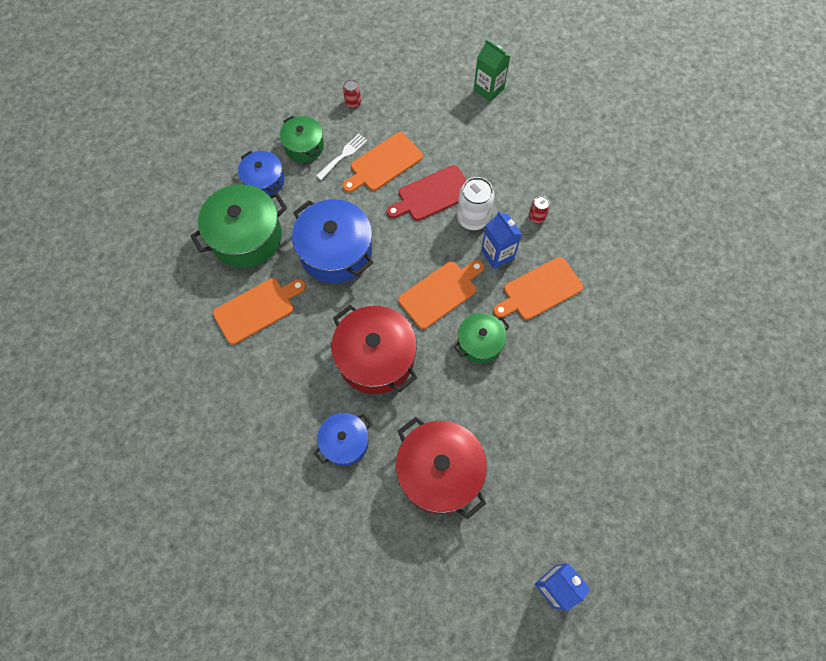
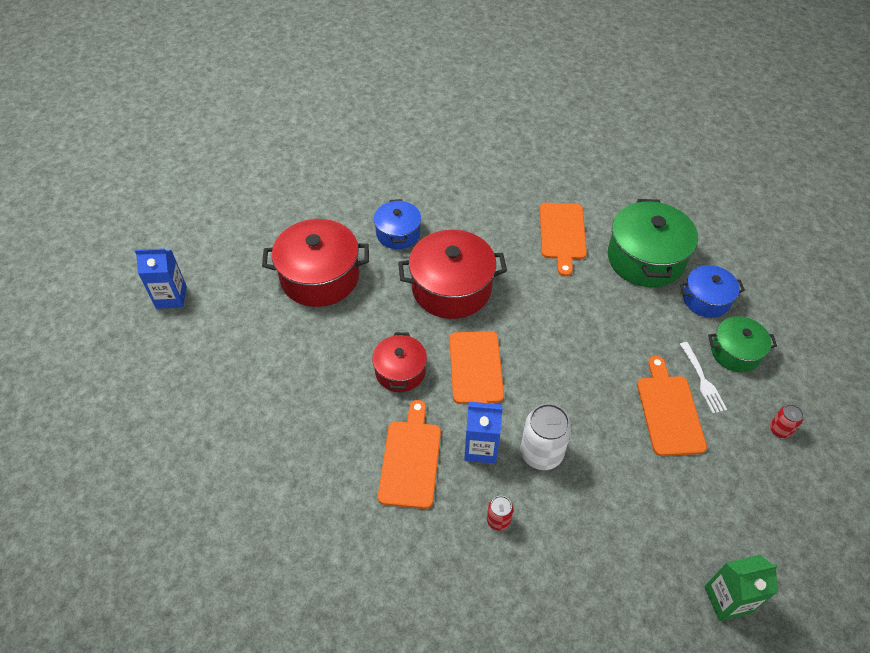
camera: 125 degrees right, 15 degrees down
(336, 252) = (583, 314): blue pot -> none
(432, 195) = (597, 433): red cutting board -> none
(479, 343) = (400, 371): green pot -> red pot

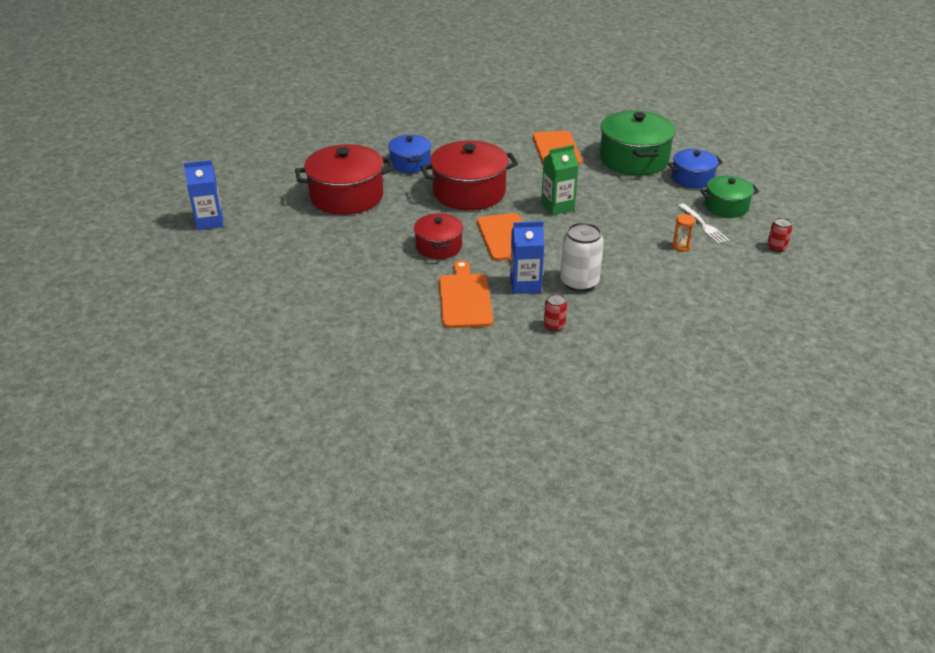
camera: 10 degrees left, 15 degrees down
(669, 411) = (681, 246): orange cutting board -> orange hourglass
(727, 599) = (763, 349): green carton -> green carton (557, 207)

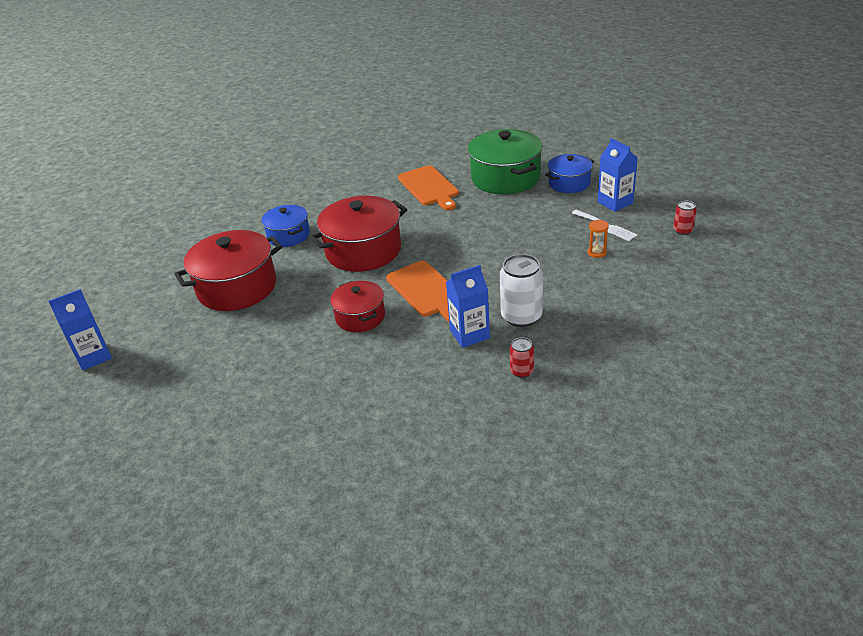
camera: 15 degrees left, 0 degrees up
(464, 298) = (415, 367): orange cutting board -> none
(557, 207) = (458, 243): green carton -> none
(726, 206) = (615, 202): green pot -> blue carton

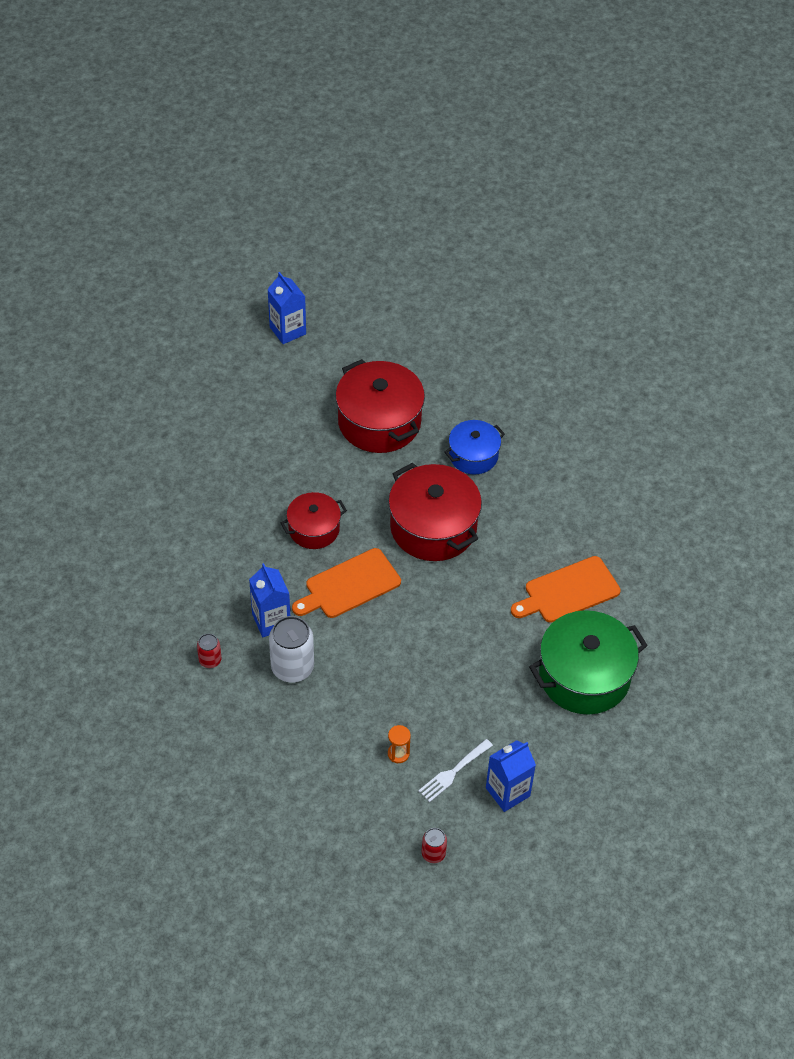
camera: 85 degrees right, 15 degrees up
(569, 183) = (563, 747): blue pot -> none

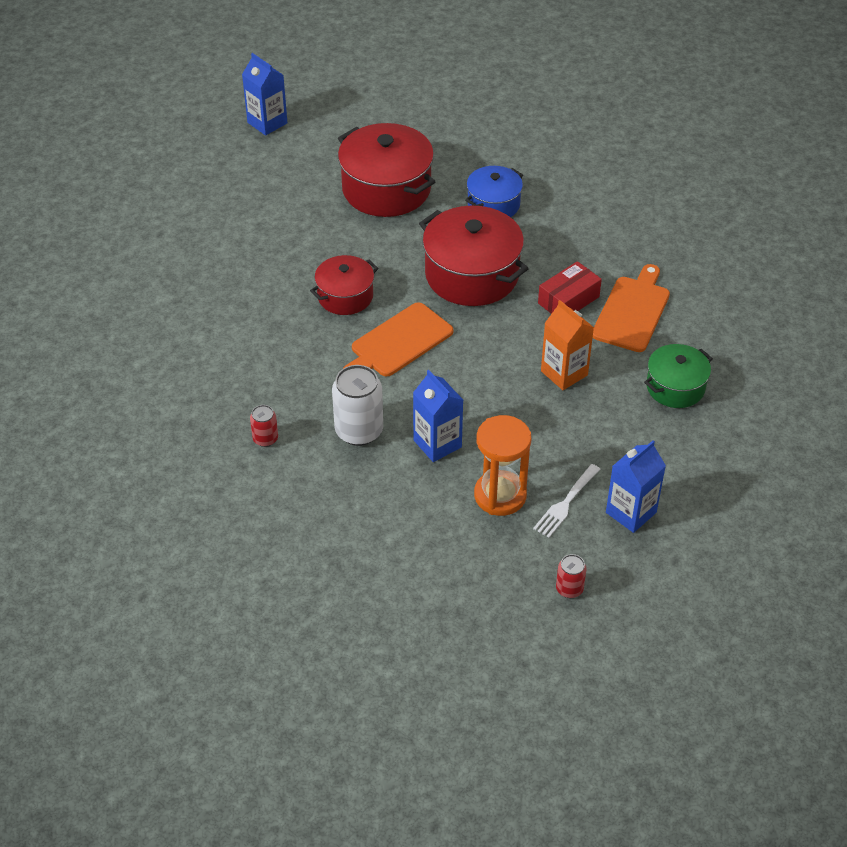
camera: 10 degrees left, 5 degrees down
(271, 621) = (323, 389): blue carton -> blue carton (437, 444)
(398, 754) = (500, 495): orange hourglass -> orange hourglass, size x2.11
(488, 643) = (564, 373): none -> orange carton
(514, 569) = (568, 300): none -> red box
(568, 591) = (632, 311): orange cutting board -> orange cutting board turned 150 degrees clockwise
(584, 676) = (675, 387): green pot -> green pot, size x0.59

